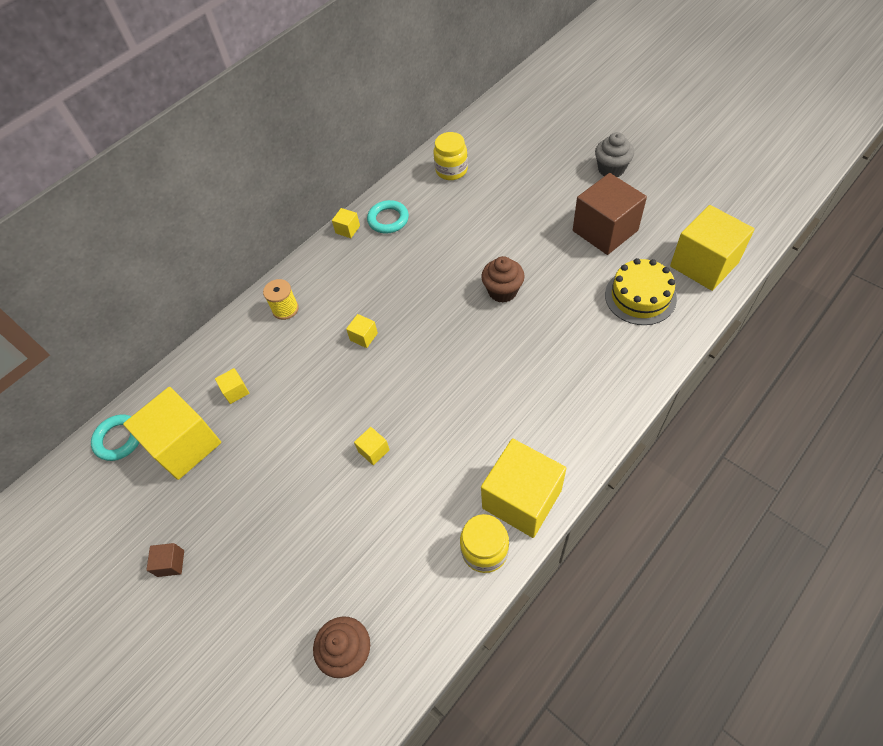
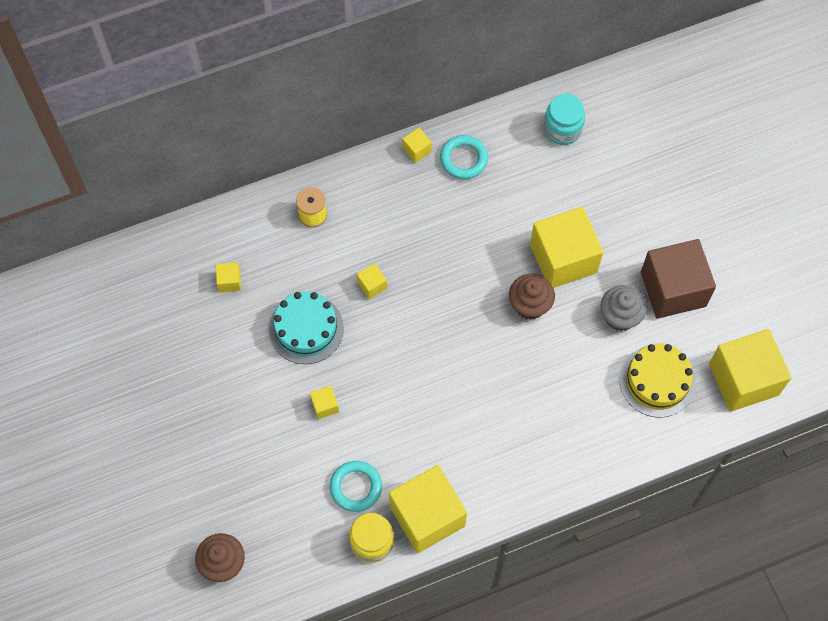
camera: 20 degrees right, 10 degrees up
(119, 439) = (108, 276): turquoise ring -> turquoise ring (356, 487)
(171, 563) = (112, 417): brown cube -> none
(185, 445) = (163, 313): yellow cube -> yellow cube (563, 258)
(323, 396) = (306, 329): none -> turquoise cake
(451, 170) = (562, 129): yellow jar -> turquoise jar
(611, 169) = (730, 217): grey cupcake -> grey cupcake (620, 316)

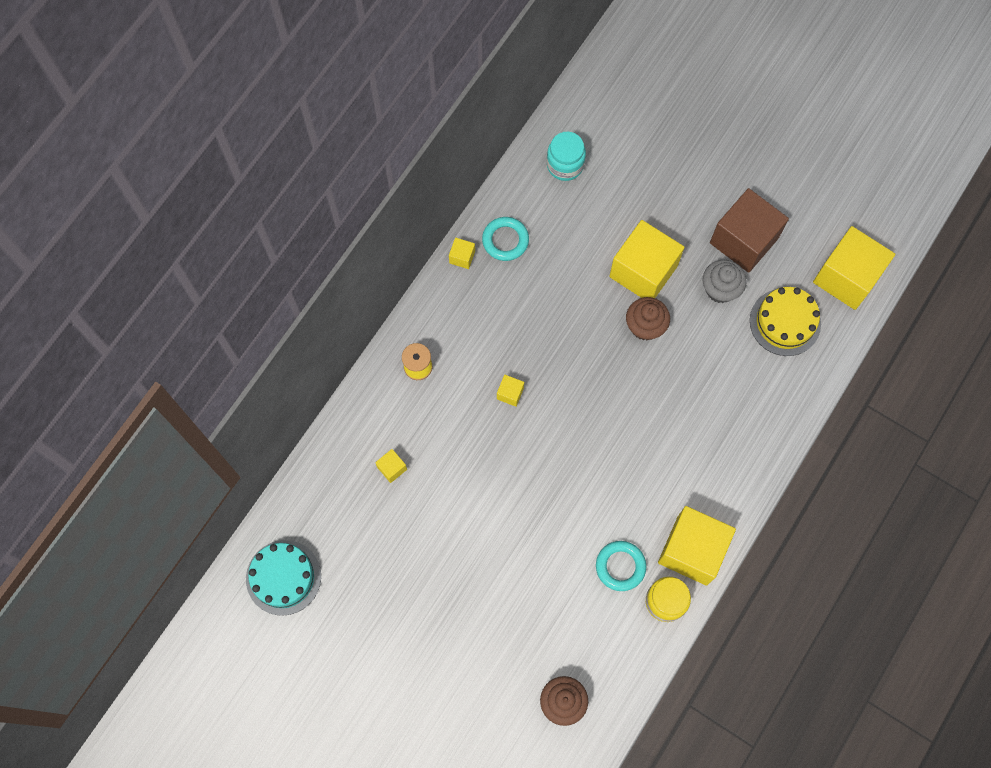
camera: 35 degrees left, 5 degrees up
(306, 329) = (484, 465): turquoise cake -> turquoise cake (283, 577)
(325, 406) = (546, 518): yellow cube -> none

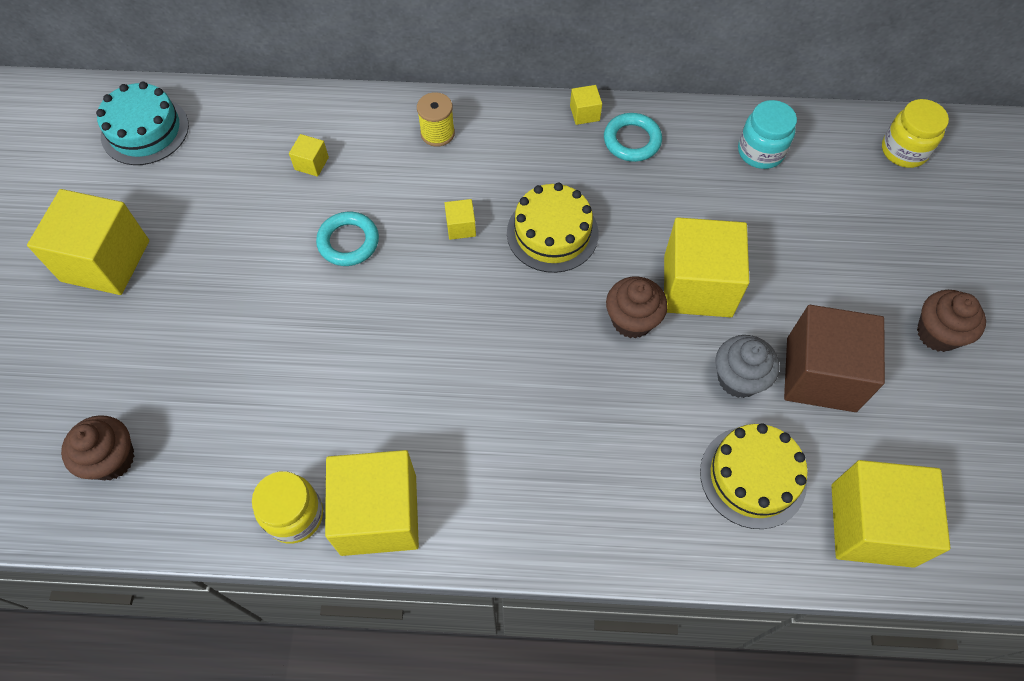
camera: 60 degrees right, 10 degrees down
(394, 651) = (105, 261): none -> yellow cube
(550, 337) = (552, 233): none -> yellow cake
(618, 77) = (904, 151): none -> yellow jar
(620, 566) = (314, 440): turquoise ring -> turquoise ring (348, 242)
(755, 156) = (937, 333): none -> brown cupcake

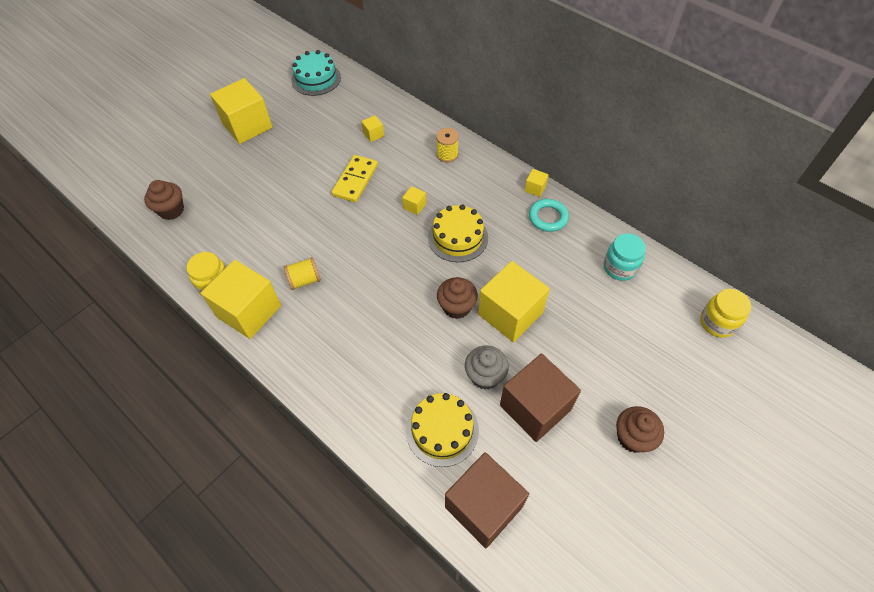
camera: 40 degrees right, 5 degrees down
(348, 242) = (355, 180): turquoise ring -> yellow domino
(413, 420) = (305, 280): none -> yellow spool
(872, 525) = (483, 506): yellow cube -> brown cube

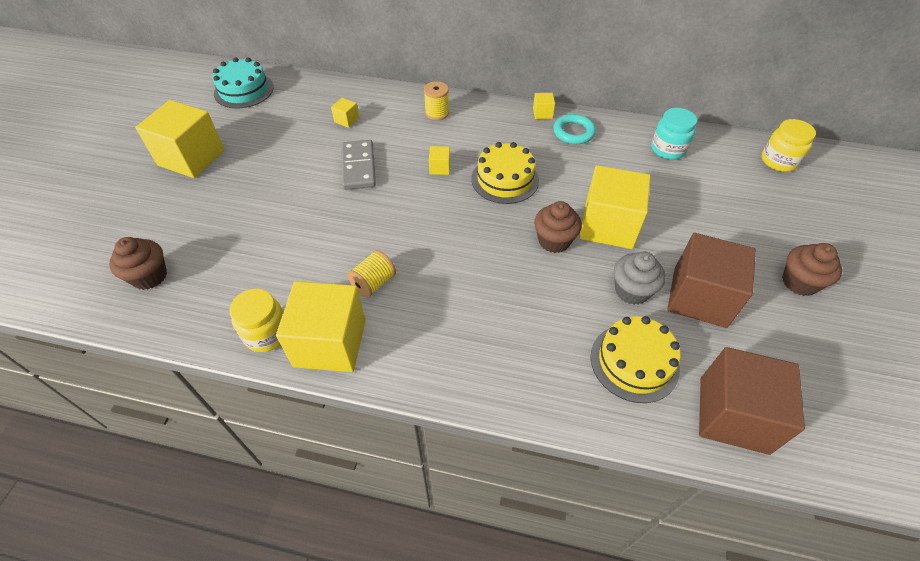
camera: 30 degrees left, 5 degrees down
(355, 180) = (358, 167): yellow domino -> grey domino

